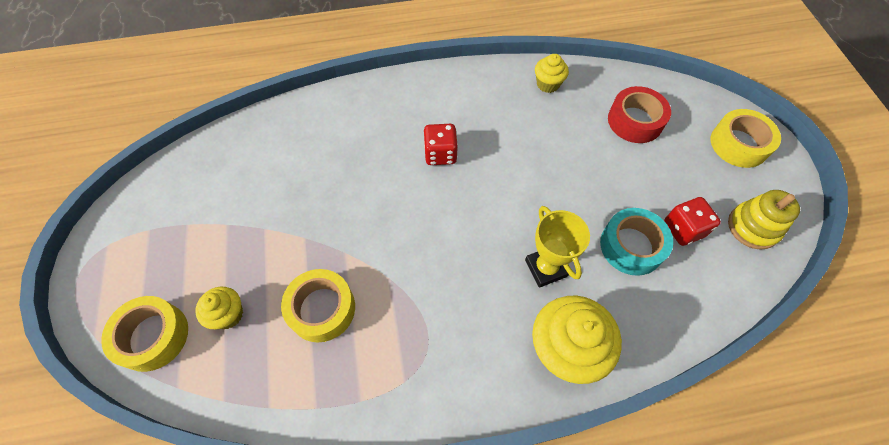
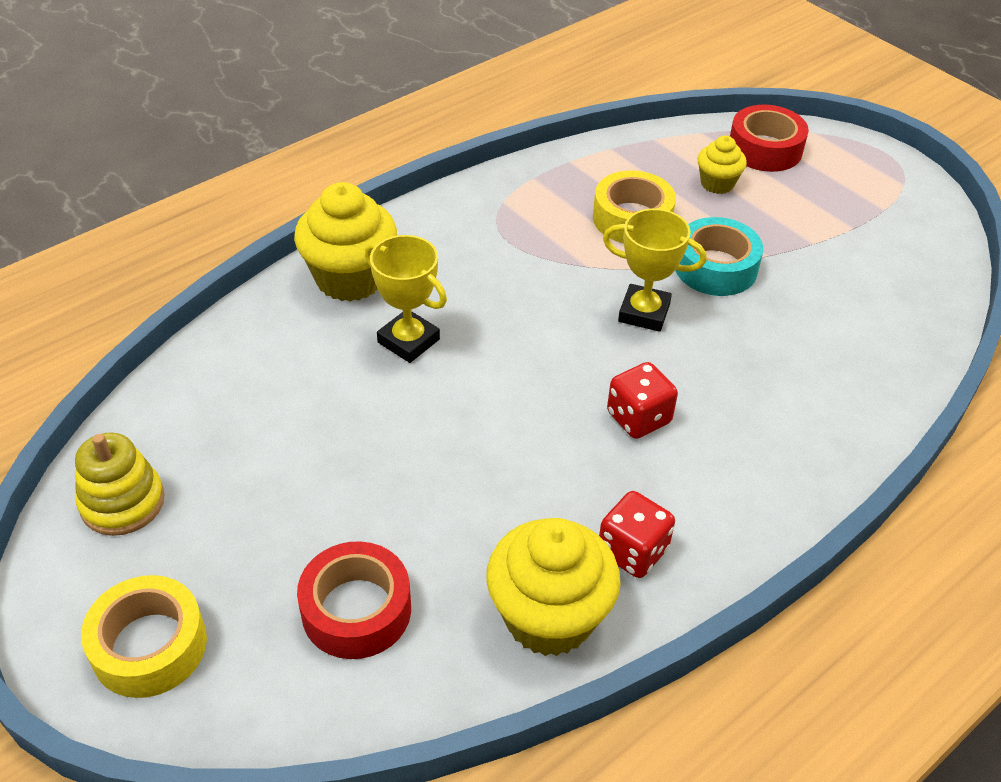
camera: 150 degrees right, 15 degrees down
(153, 336) = (765, 149): yellow tape -> red tape
(382, 220) = (644, 313): none -> yellow trophy
(548, 84) = (549, 617): yellow cupcake -> yellow cupcake, size x1.86
(631, 246) = (304, 407): turquoise tape -> turquoise tape (715, 267)
(683, 229) = (233, 457): red dice -> red dice (632, 551)

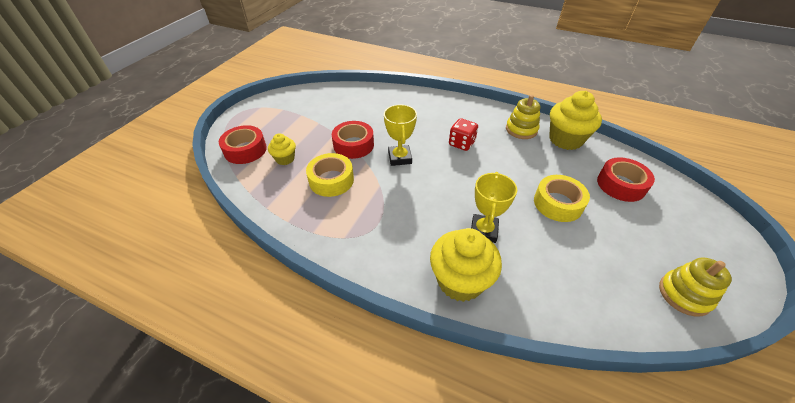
camera: 115 degrees left, 0 degrees up
(149, 646) = (710, 237): yellow tape -> yellow tape (558, 203)
(632, 551) = (521, 129): red dice -> yellow stacking toy
(715, 267) = (353, 145): turquoise tape -> red tape

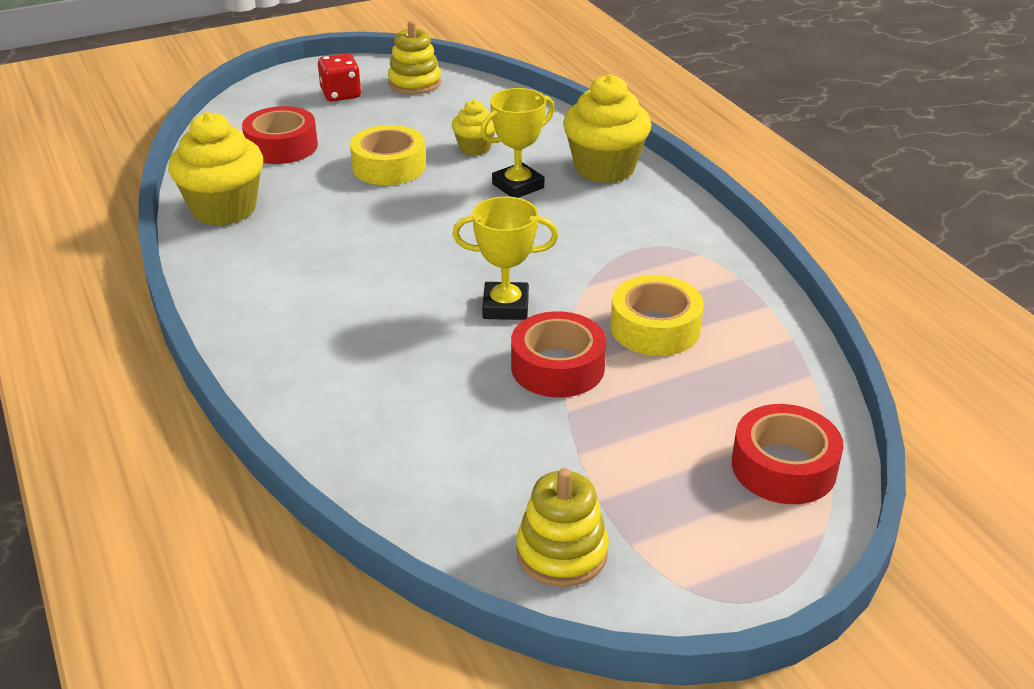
camera: 140 degrees left, 10 degrees down
(285, 159) = (710, 405): yellow cupcake -> yellow cupcake (474, 148)
(400, 158) = (505, 306): yellow trophy -> yellow trophy turned 60 degrees clockwise
(461, 143) = (377, 278): red dice -> red dice (341, 94)
(521, 129) = (250, 250): yellow stacking toy -> yellow stacking toy (562, 552)

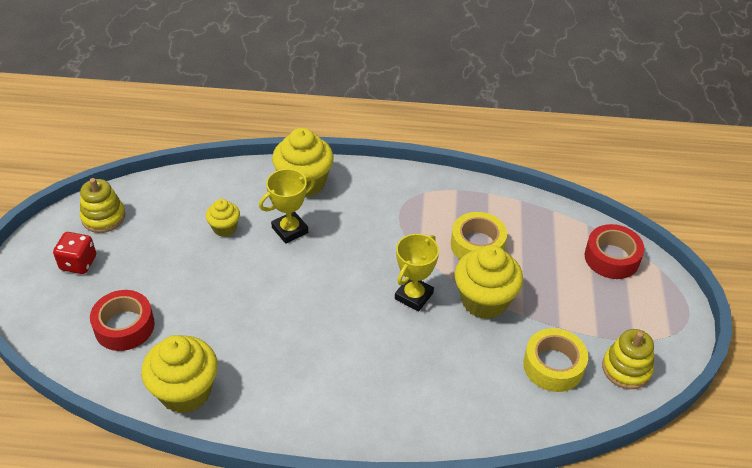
camera: 60 degrees left, 10 degrees up
(389, 166) = (208, 280): yellow tape -> yellow tape (553, 366)
(518, 186) = (290, 230): yellow trophy -> yellow trophy turned 60 degrees clockwise
(557, 367) = (484, 301): red tape -> yellow cupcake

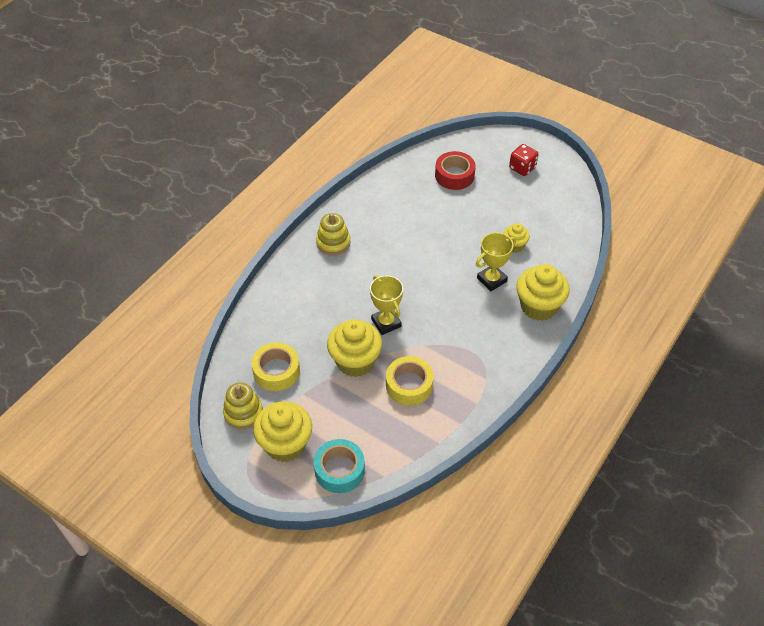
camera: 120 degrees right, 5 degrees up
(103, 217) = (560, 189): yellow stacking toy -> yellow stacking toy (333, 243)
(185, 392) = (387, 188): yellow cupcake -> yellow cupcake (285, 444)
(290, 230) = (491, 280): yellow trophy -> yellow trophy turned 60 degrees clockwise
(611, 258) = (339, 470): red tape -> turquoise tape

